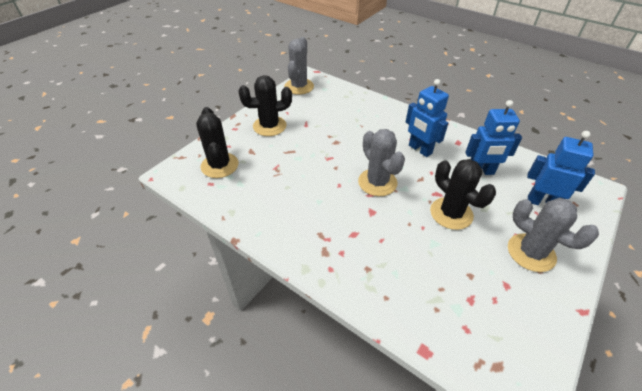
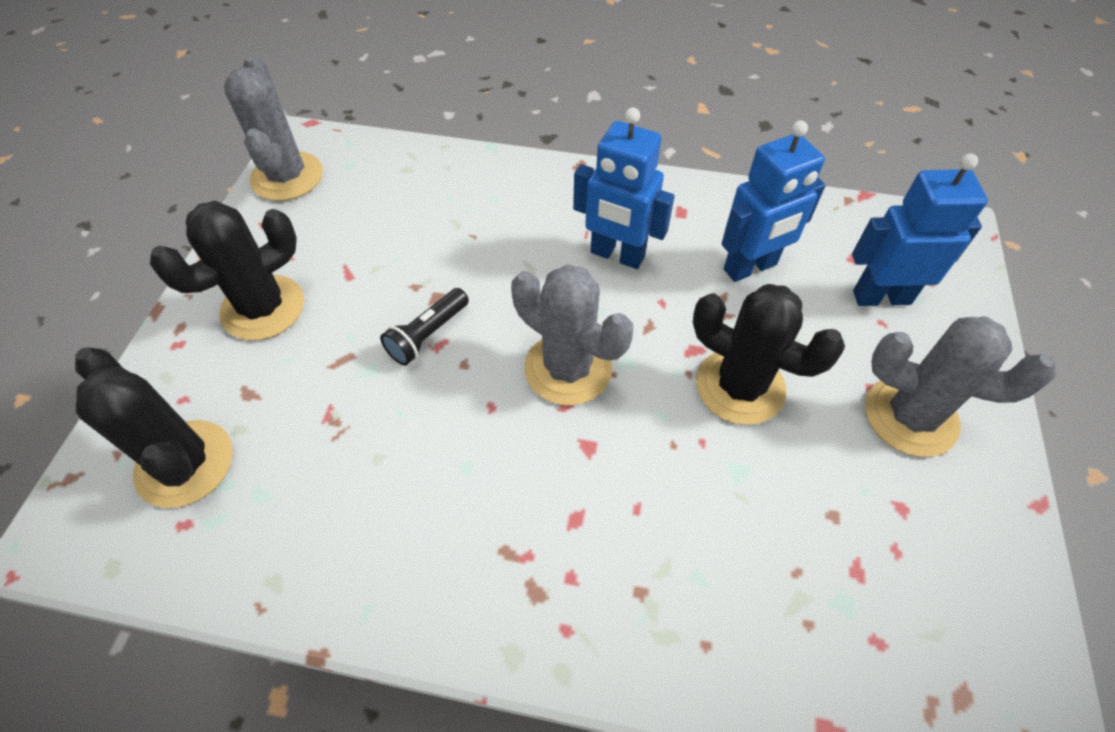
camera: 25 degrees left, 10 degrees up
(326, 153) = (427, 335): none -> black flashlight

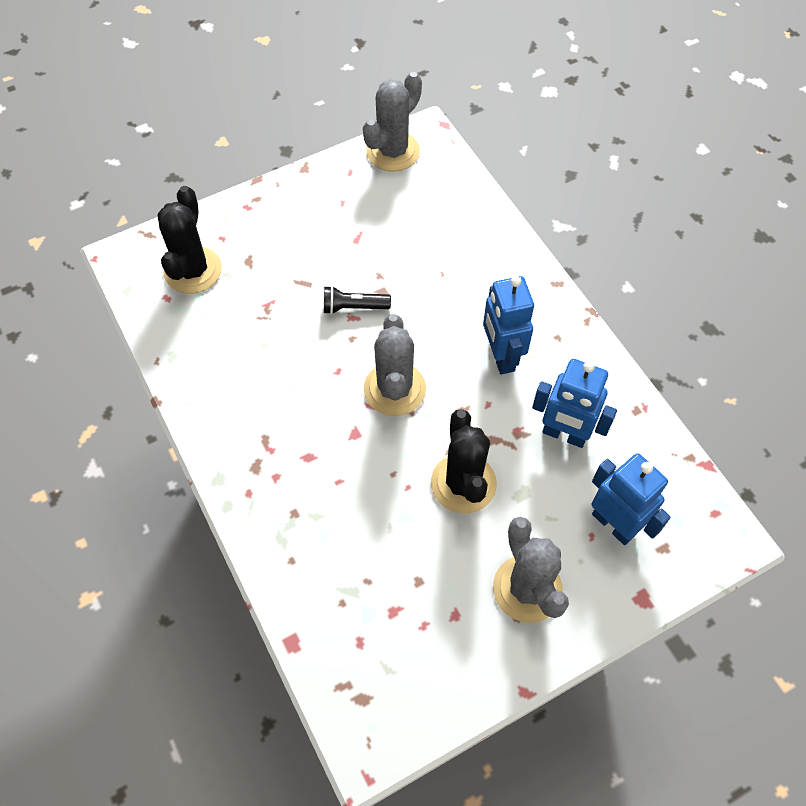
camera: 50 degrees right, 5 degrees up
(263, 308) = (300, 221): black cactus -> none

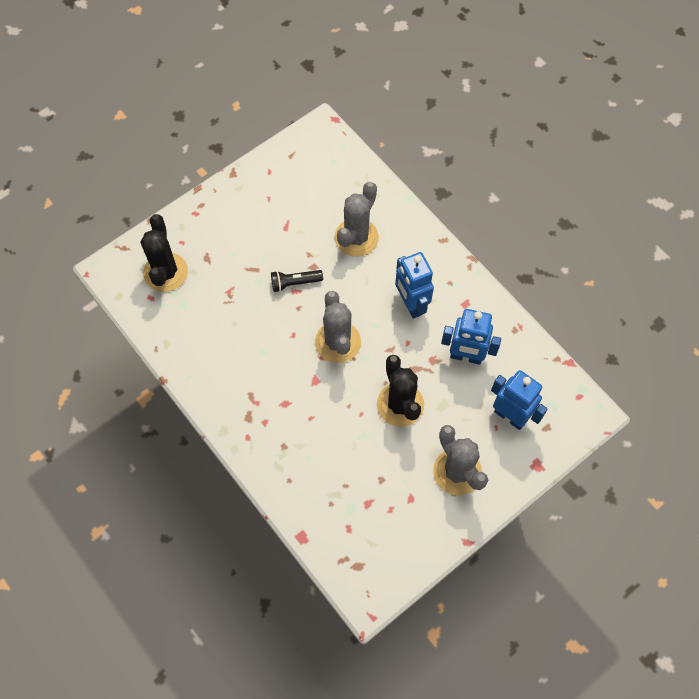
camera: 10 degrees left, 5 degrees up
(393, 152) = (299, 149): grey cactus -> grey cactus (356, 237)

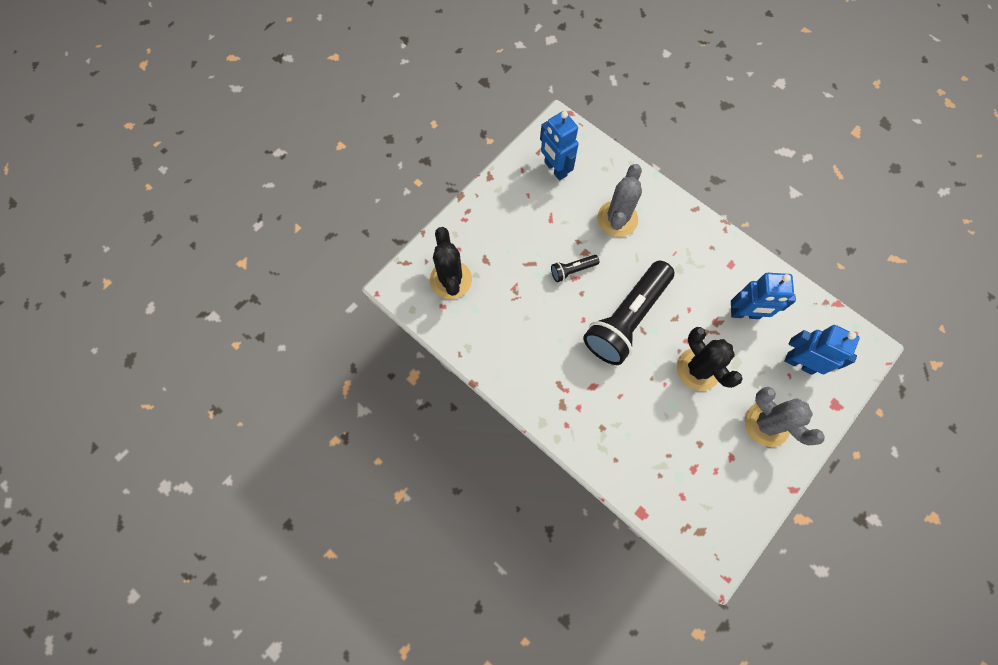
camera: 10 degrees left, 5 degrees up
(338, 342) = (626, 319): grey cactus -> black flashlight
(411, 304) = (682, 273): blue robot -> blue robot (555, 169)

